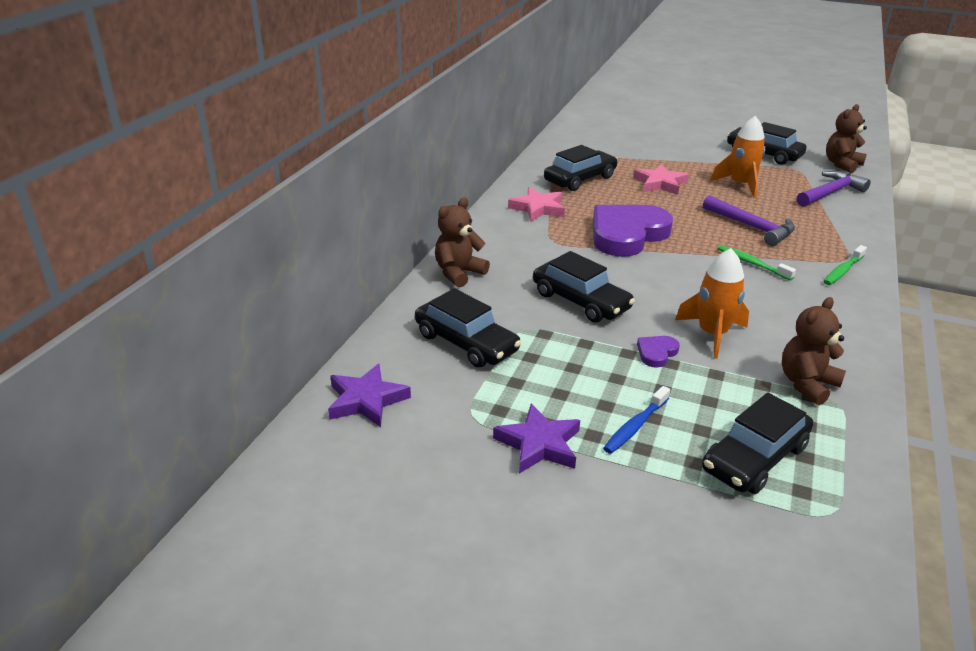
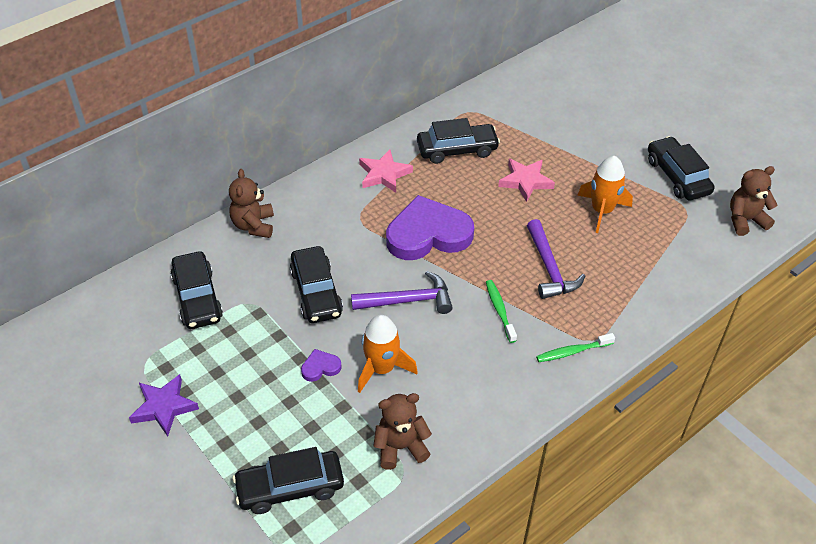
camera: 30 degrees right, 15 degrees up
(366, 400) = (92, 320): purple star -> none
(458, 273) = (253, 225): brown teddy bear -> brown teddy bear turned 75 degrees counterclockwise
(635, 426) = (238, 423): blue toothbrush -> none
(830, 193) = (682, 254): purple hammer -> purple hammer (408, 300)

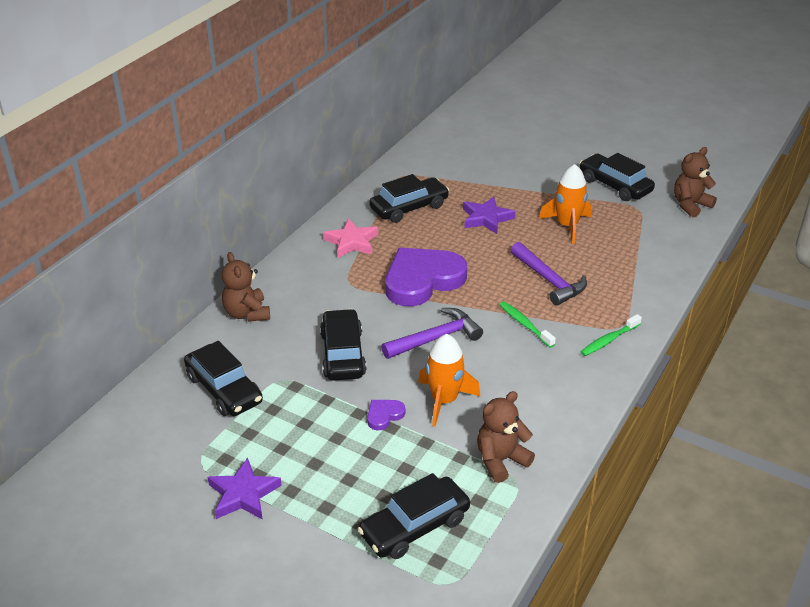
camera: 20 degrees left, 10 degrees down
(316, 292) = (343, 354): black car -> black car turned 150 degrees counterclockwise
(525, 181) = (486, 218): pink star -> purple star

